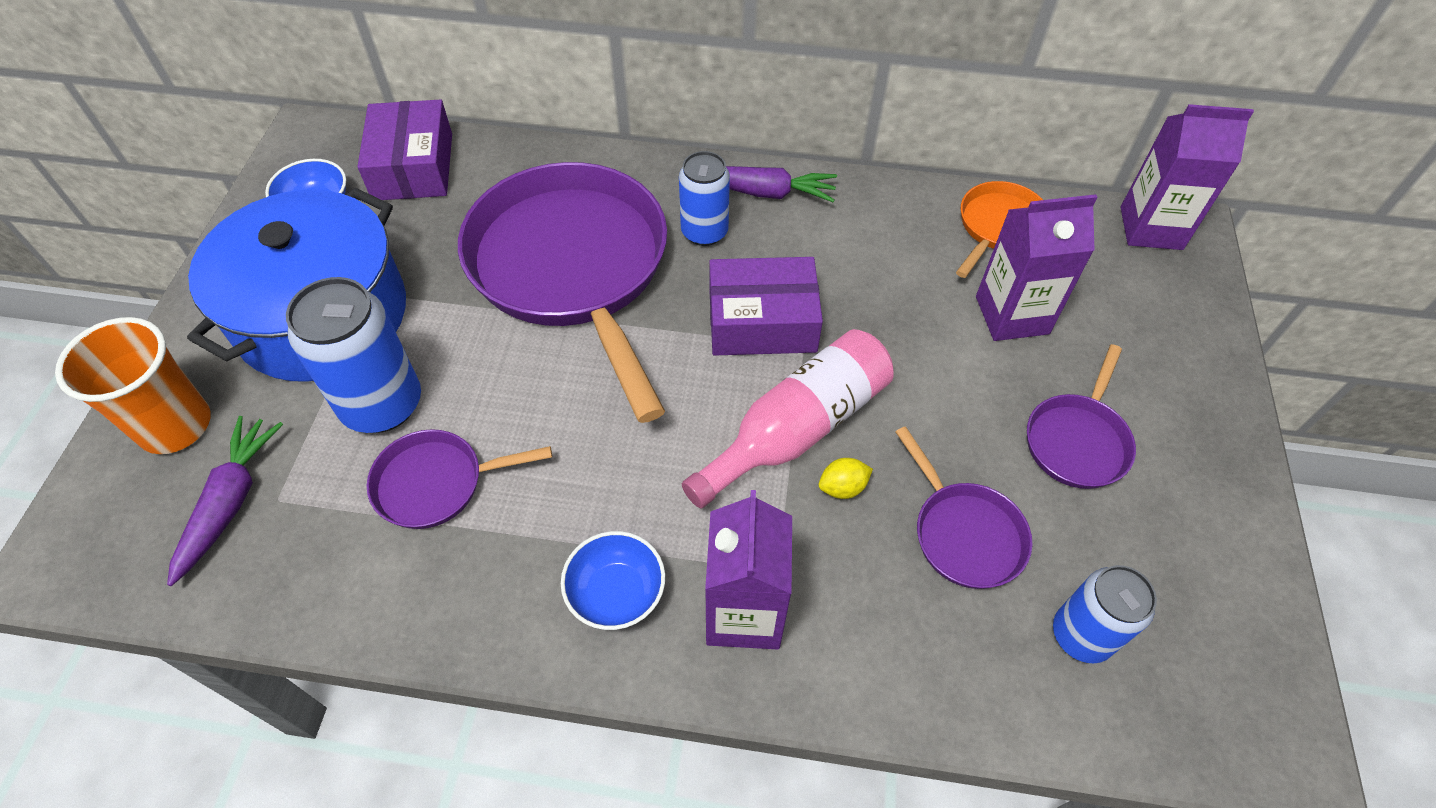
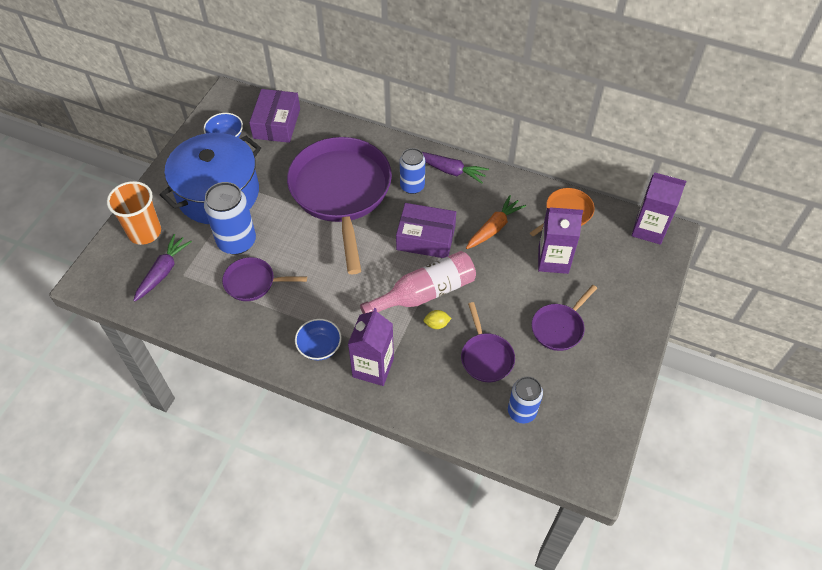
camera: 15 degrees right, 0 degrees up
(881, 278) = (494, 228): none -> orange carrot

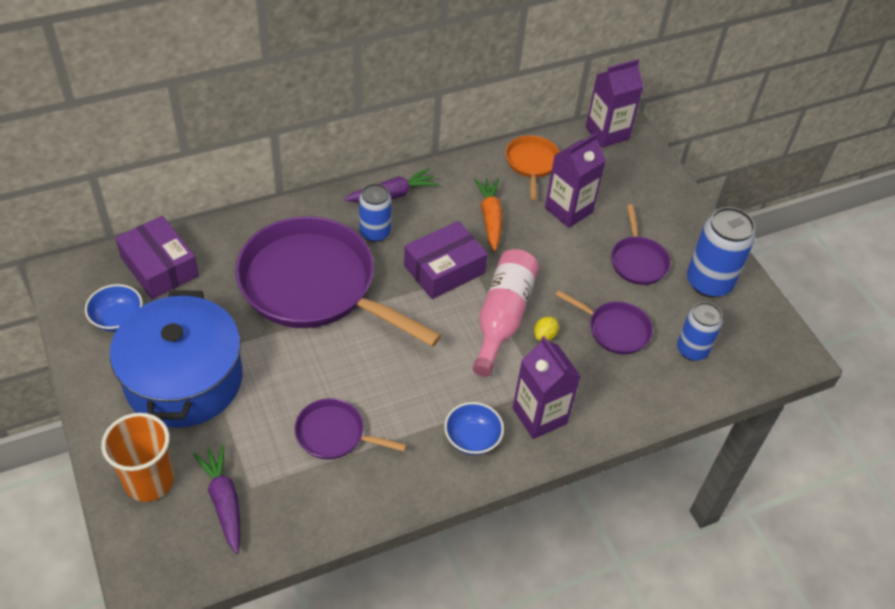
camera: 50 degrees left, 5 degrees down
(237, 241) = (267, 410): blue can -> blue can (709, 282)
(253, 282) = (335, 434): purple pan -> purple pan turned 60 degrees clockwise

